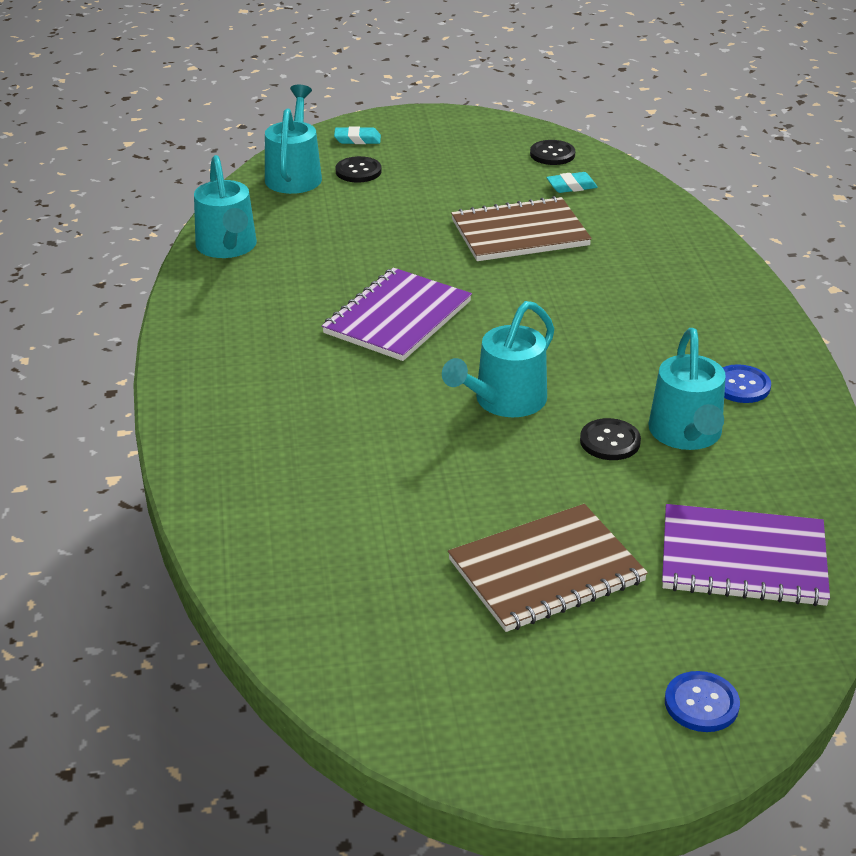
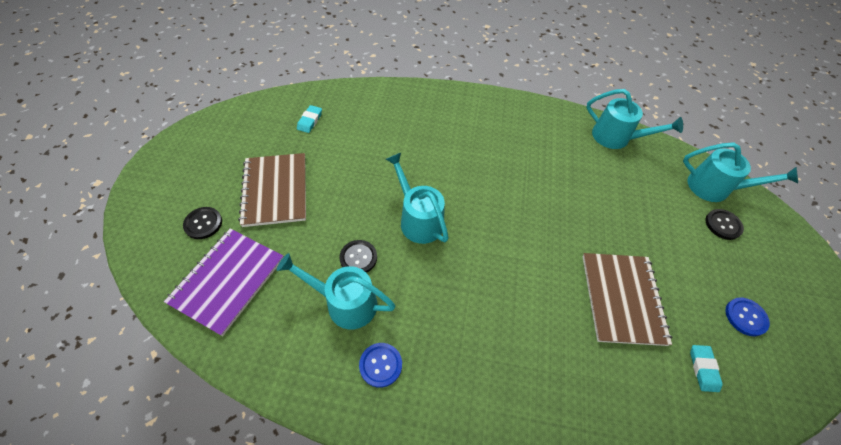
camera: 105 degrees right, 20 degrees up
(228, 247) = (616, 138): turquoise watering can -> turquoise watering can turned 150 degrees counterclockwise
(357, 139) = (778, 238): turquoise eraser -> turquoise eraser (310, 121)
(398, 317) = (521, 195): purple notebook -> none
(552, 154) = (768, 377): black button -> black button (203, 223)
(701, 703) = (156, 217): blue button -> blue button (745, 317)

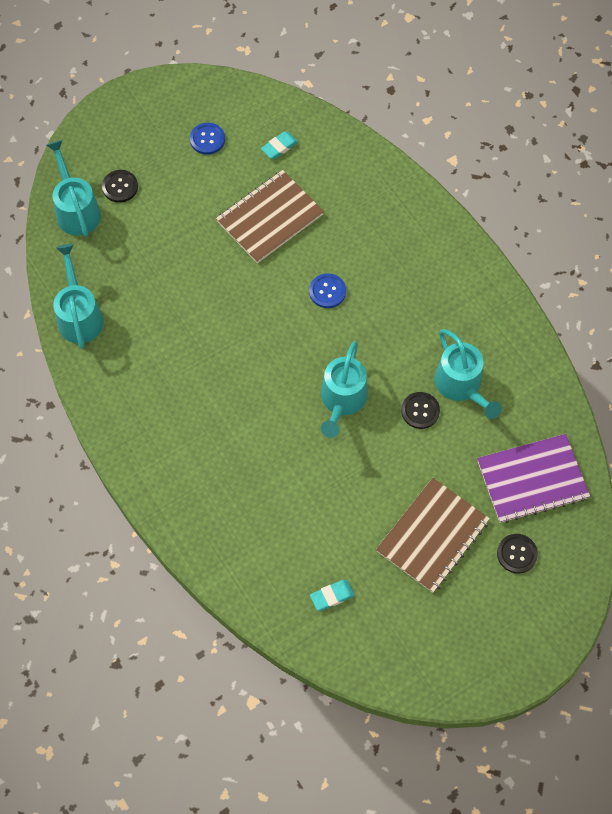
camera: 130 degrees left, 10 degrees up
(380, 365) = (475, 325): blue button -> blue button (327, 291)

